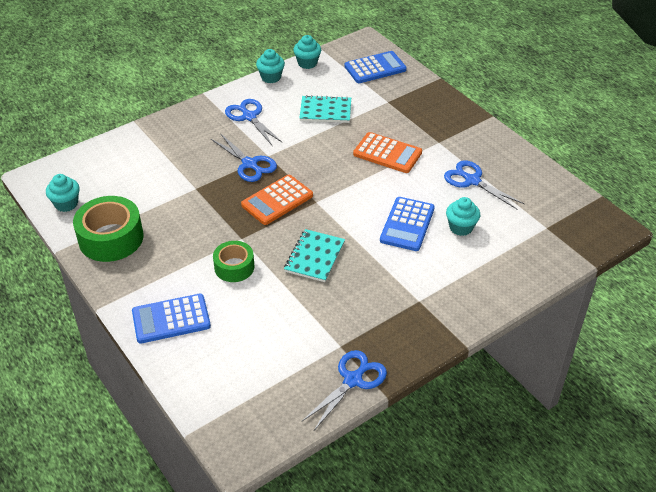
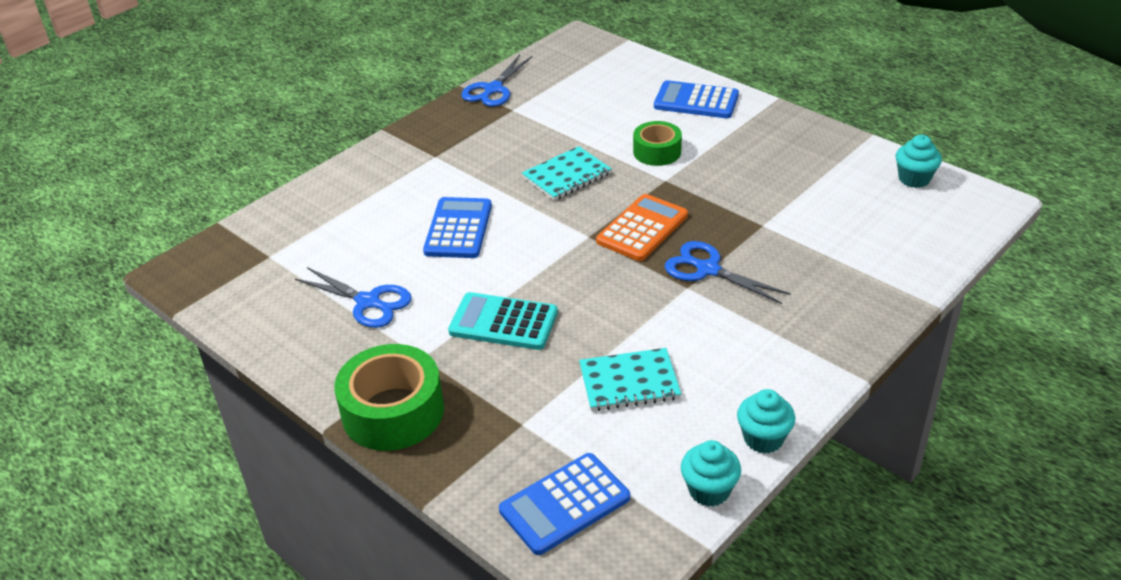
camera: 170 degrees right, 5 degrees down
(111, 238) = (822, 154): green tape -> green tape (393, 412)
(171, 319) = (696, 101): blue calculator -> blue calculator turned 135 degrees counterclockwise
(249, 116) = (755, 347): blue scissors -> none
(314, 257) = (567, 176): turquoise notebook -> turquoise notebook turned 45 degrees clockwise
(387, 153) = (503, 322): orange calculator -> turquoise calculator
(461, 227) = (386, 237): turquoise cupcake -> none

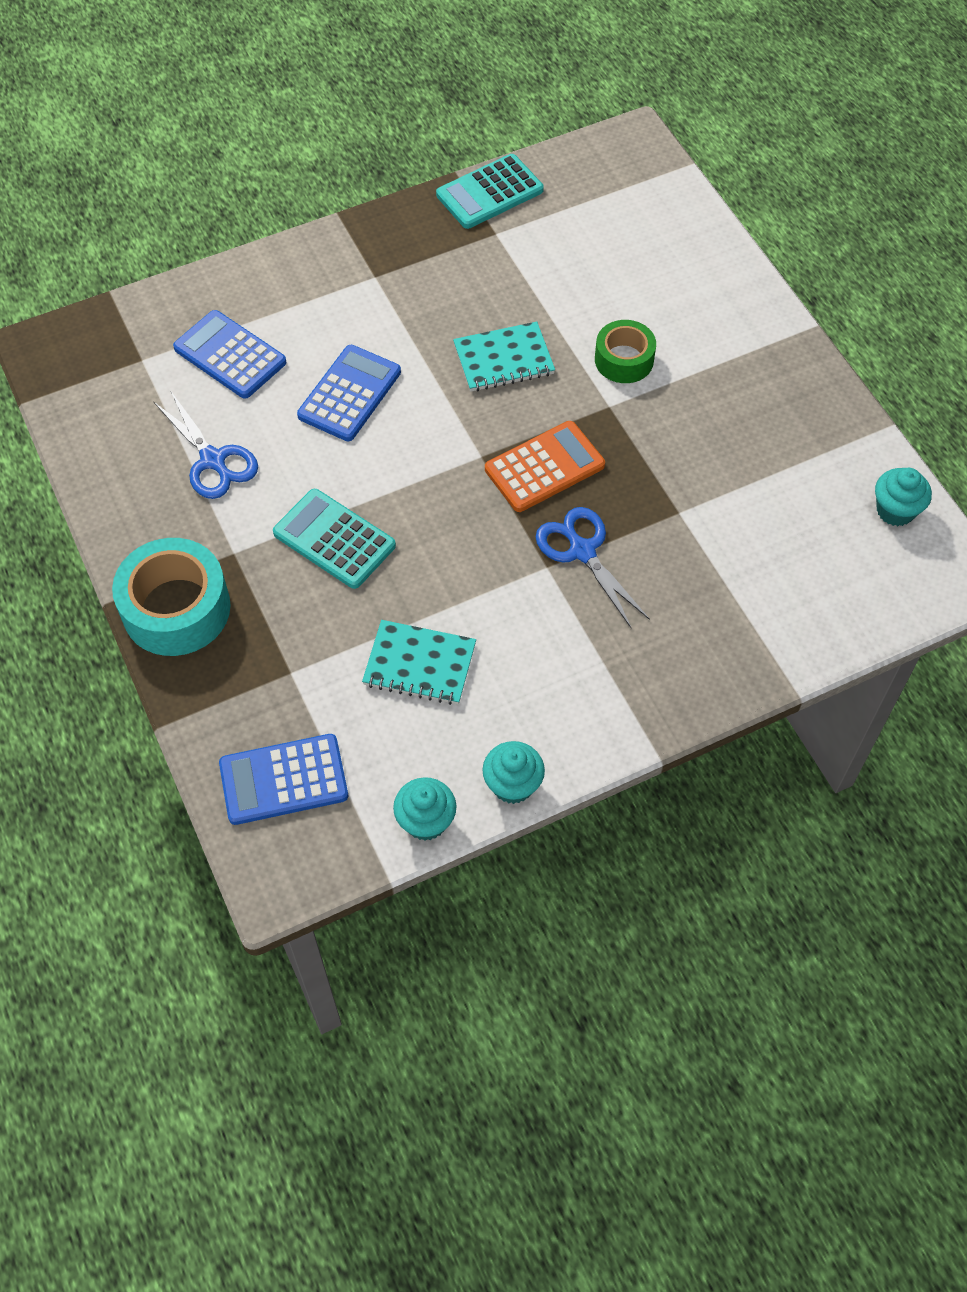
camera: 20 degrees right, 20 degrees up
(393, 412) = (176, 609): green tape -> turquoise tape
(493, 89) = (490, 193): blue scissors -> turquoise calculator
(696, 101) = (715, 296): blue calculator -> blue calculator (230, 355)

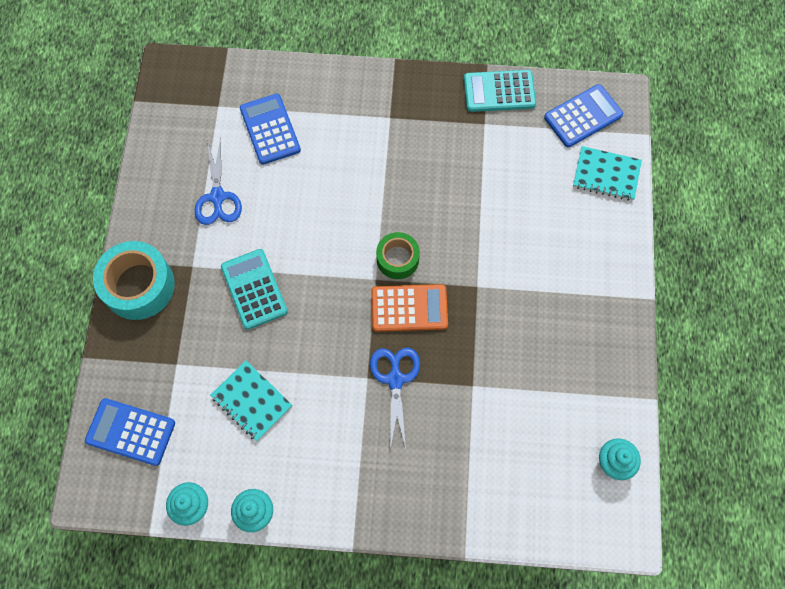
camera: 30 degrees right, 10 degrees up
(349, 394) = (323, 193): blue calculator -> blue calculator (583, 116)
(503, 359) = (432, 218): turquoise notebook -> turquoise notebook (606, 175)
(624, 360) = (507, 258): green tape -> green tape (397, 259)

